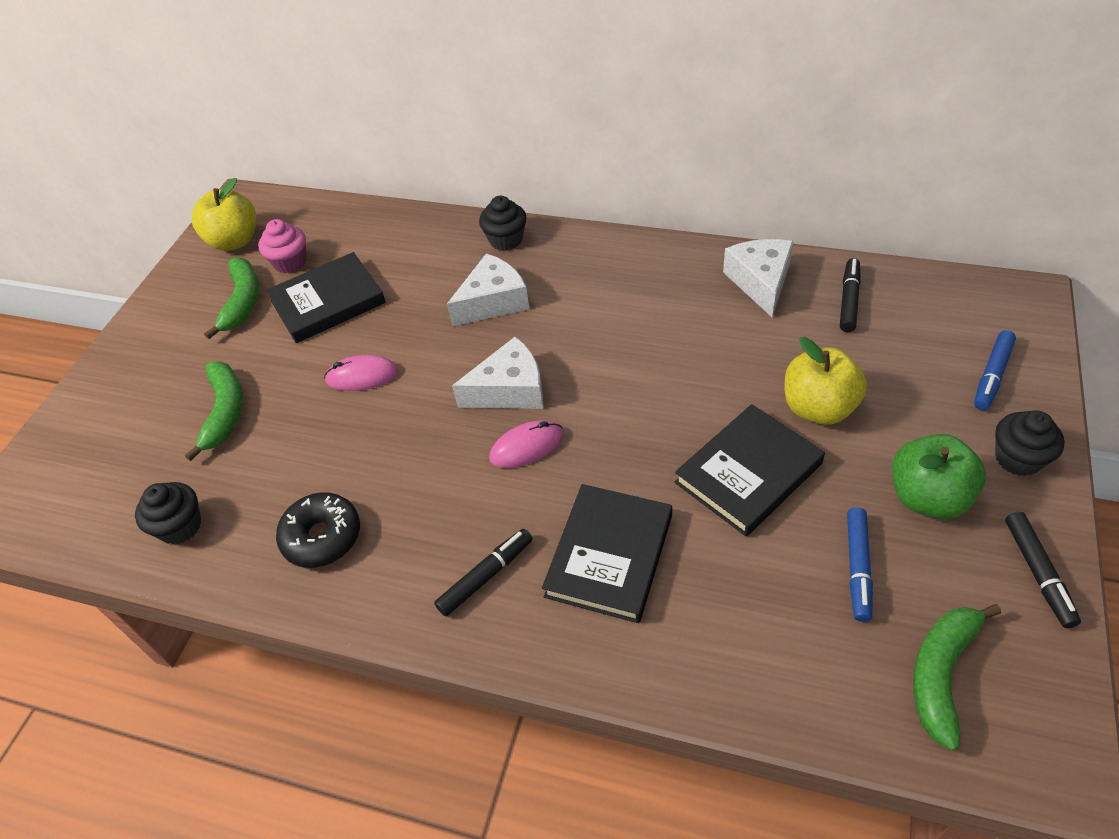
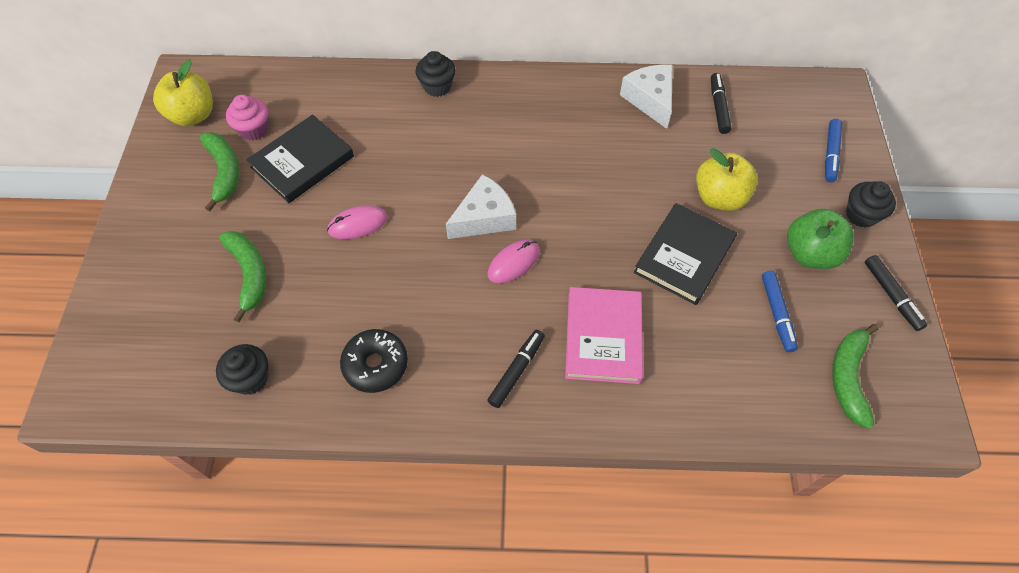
camera: 20 degrees left, 10 degrees up
(493, 302) = (445, 143): white cheese -> none
(610, 555) = (603, 337): black book -> pink book

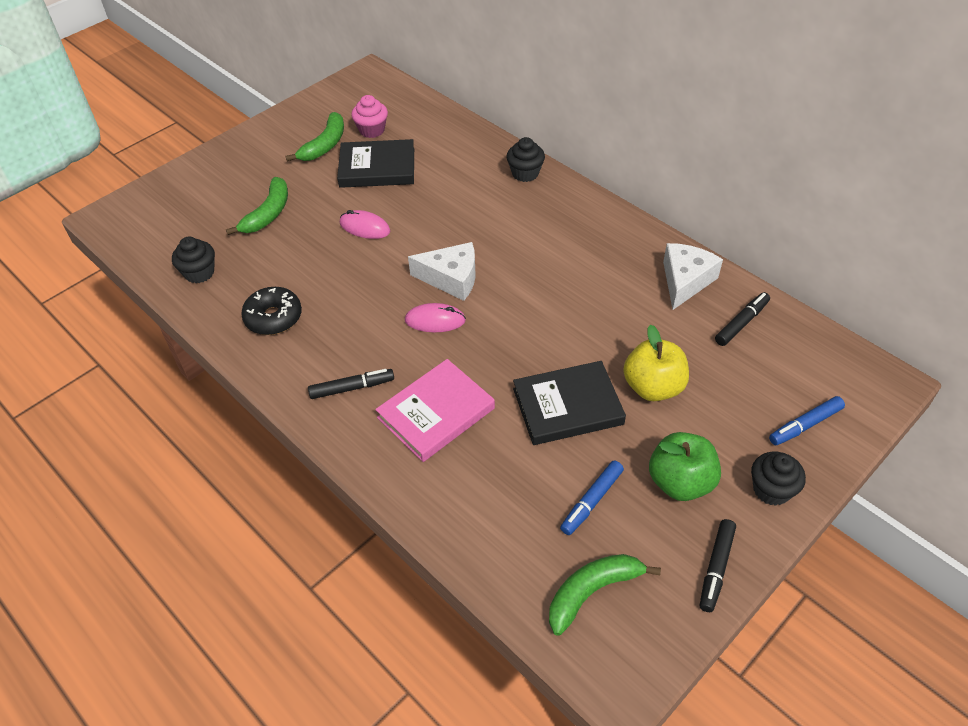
camera: 45 degrees right, 10 degrees down
(193, 115) = (346, 100): yellow apple -> none

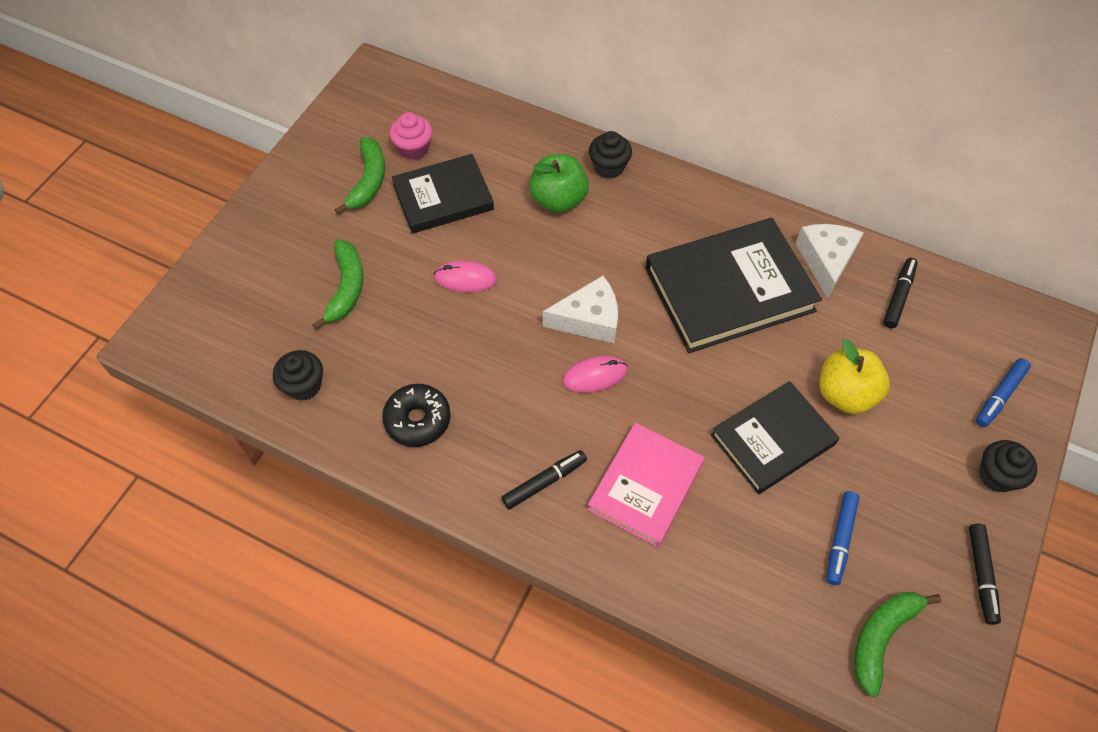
camera: 20 degrees left, 10 degrees up
(585, 283) = (729, 289): none -> black book
(680, 482) = (913, 493): green apple -> green apple (558, 200)

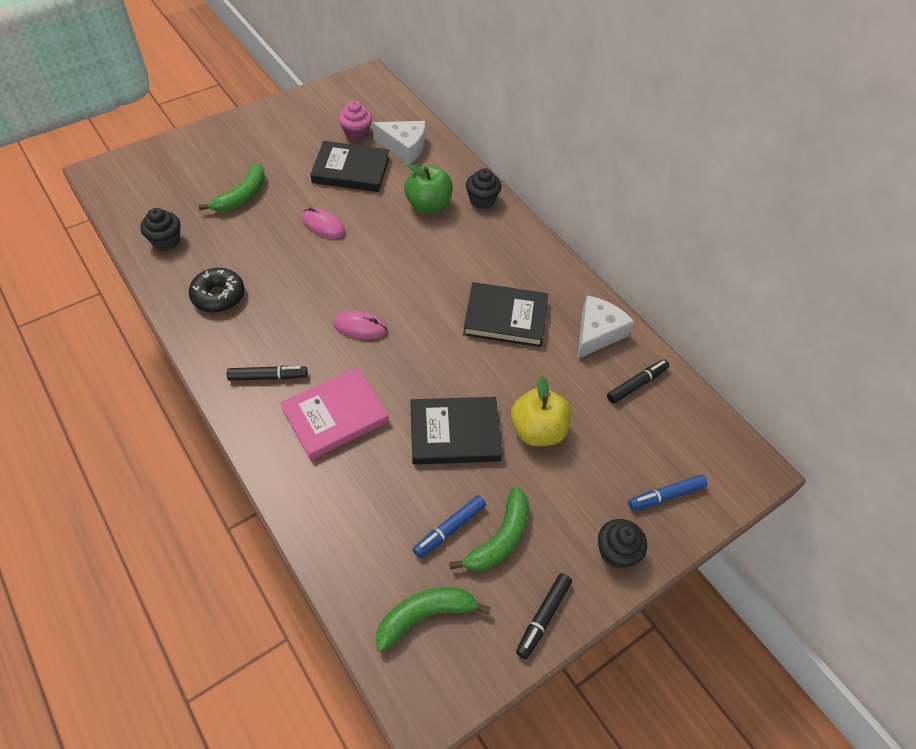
camera: 25 degrees right, 5 degrees down
(368, 181) = (310, 140): green banana -> green banana (499, 539)
(589, 319) = (386, 289): white cheese -> white cheese (404, 147)
(729, 289) = (505, 317): black book -> black book, size x0.65

